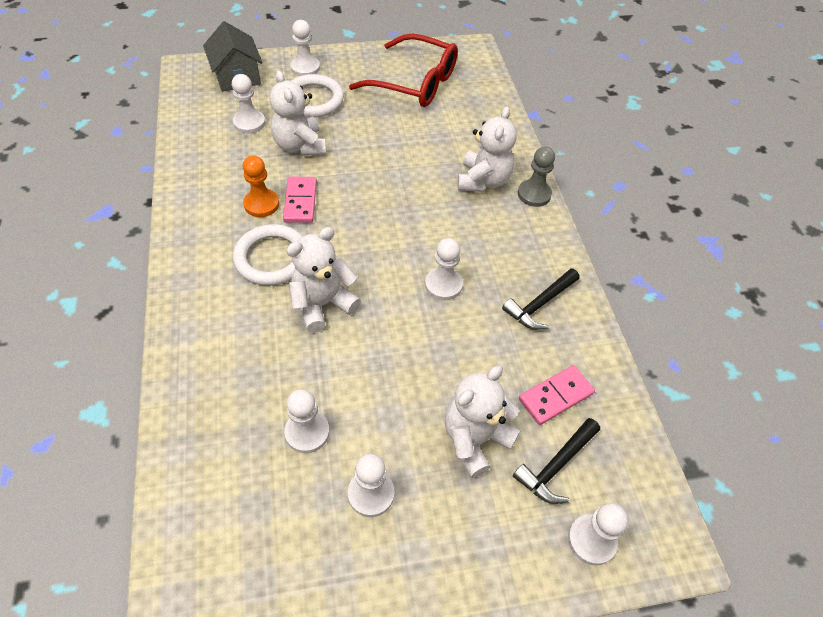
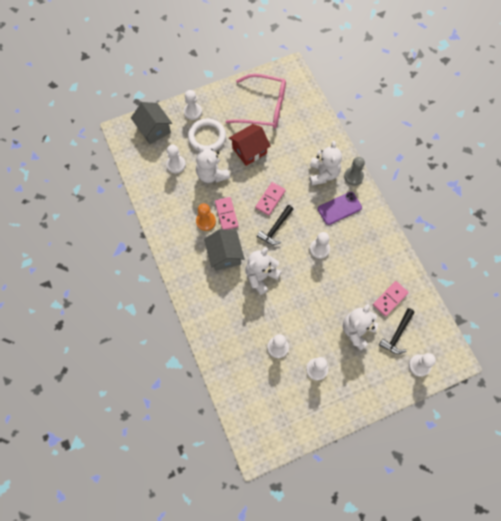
camera: 10 degrees left, 15 degrees up
(272, 258) = (224, 255): white ring -> grey house
(373, 128) = (249, 150): none -> red house
(382, 196) = (270, 199): none -> pink domino
(414, 82) = (263, 107): red glasses -> pink glasses
(497, 233) = (339, 208): none -> purple phone
(540, 304) = (371, 248): black hammer -> black hammer (275, 228)

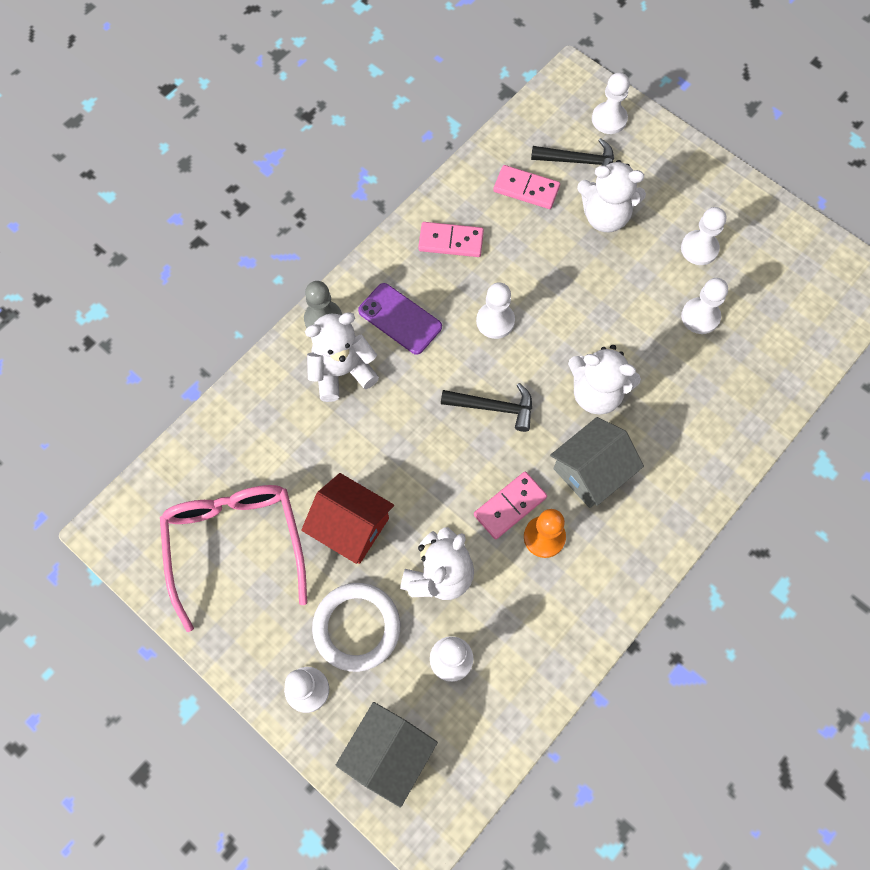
camera: 115 degrees left, 0 degrees up
(270, 199) = (439, 442): pink domino -> pink domino (451, 241)

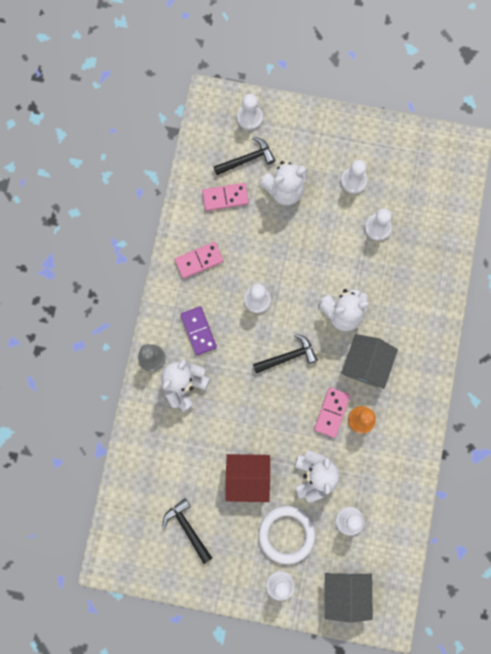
camera: 30 degrees left, 10 degrees up
(235, 546) = (188, 528): pink glasses -> black hammer
(400, 319) = (198, 331): purple phone -> purple domino

